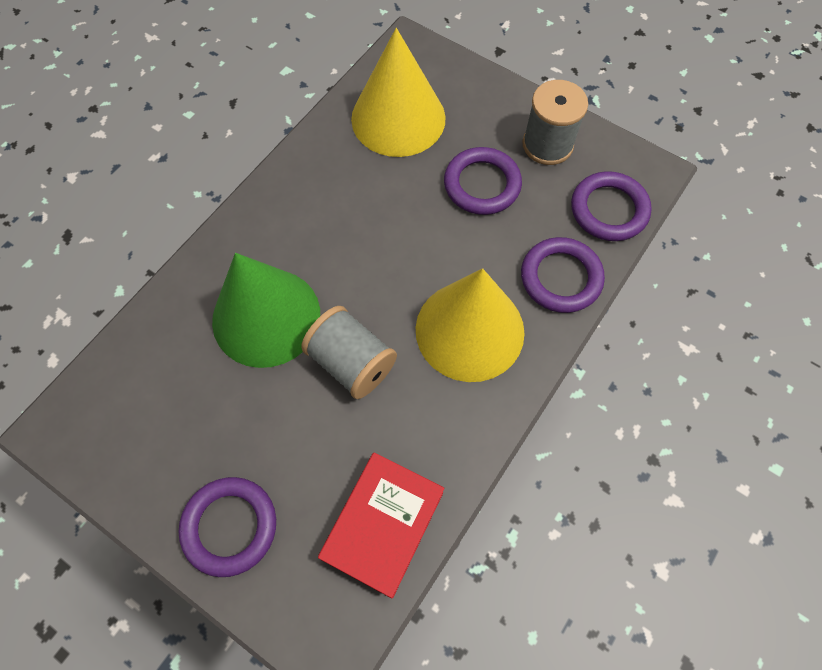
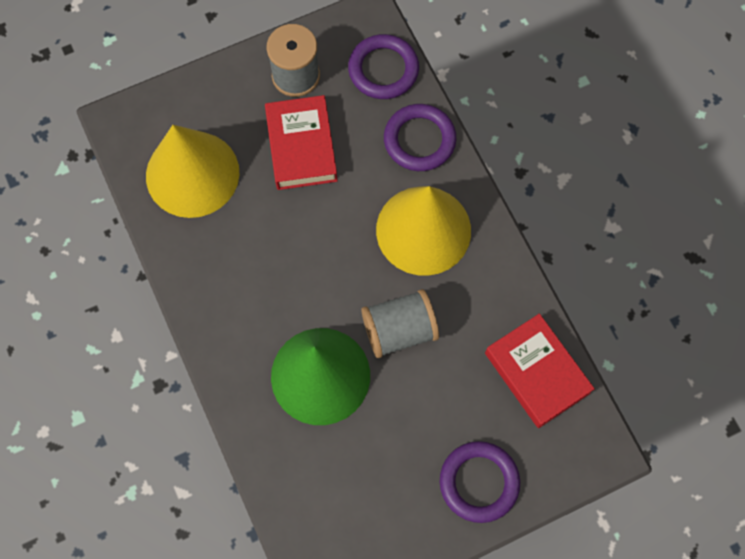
camera: 60 degrees left, 5 degrees up
(482, 184) = (301, 147): purple ring -> red book

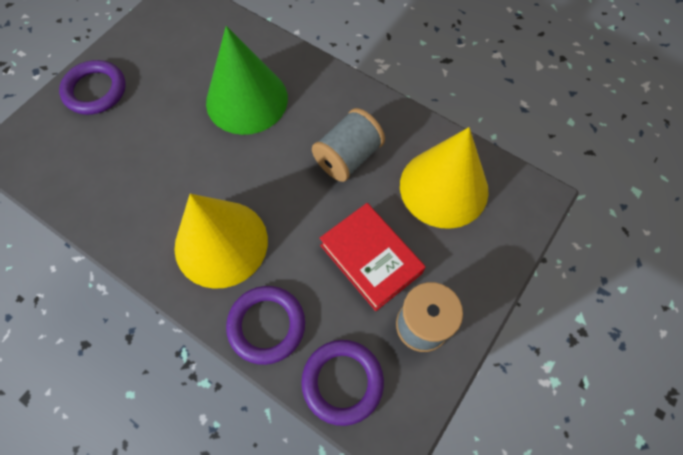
camera: 150 degrees right, 5 degrees down
(399, 330) = (202, 157): grey spool -> grey spool (348, 157)
(537, 373) = (75, 180): red book -> none

